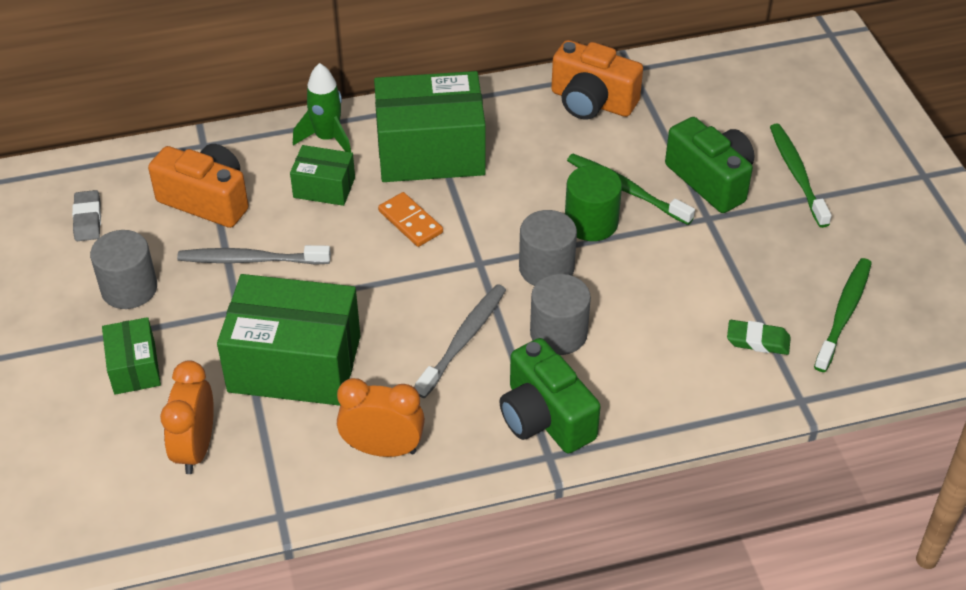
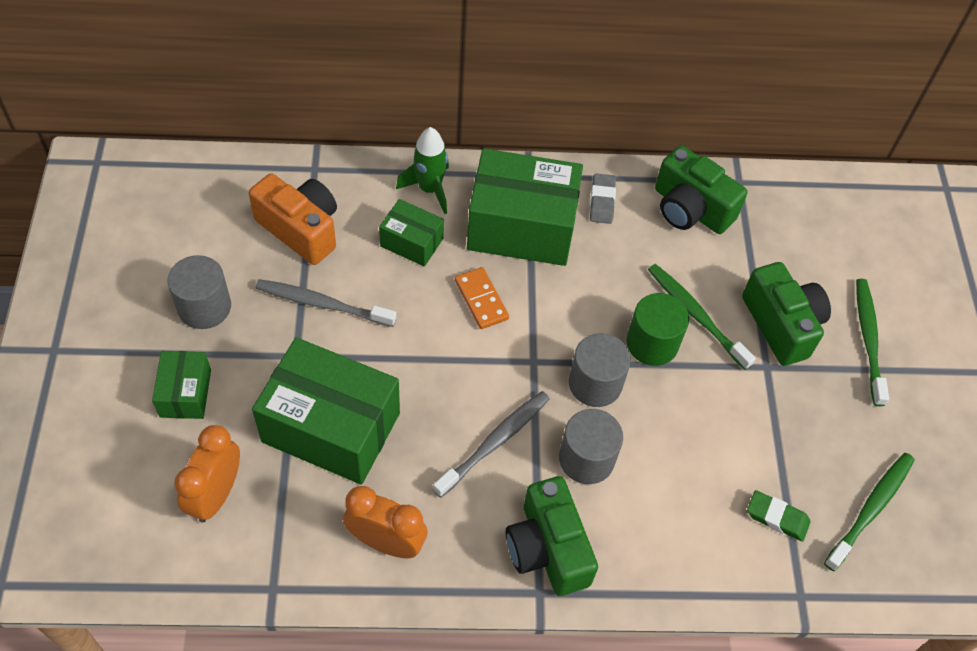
camera: 10 degrees right, 10 degrees up
(87, 219) = (188, 223): grey eraser -> grey eraser (602, 201)
(592, 102) = (690, 209): orange camera -> green camera

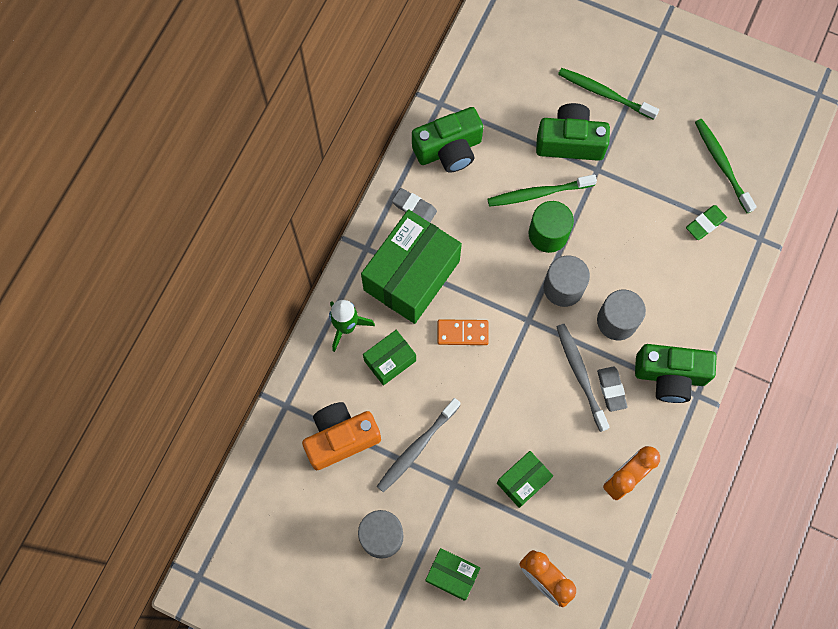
camera: 60 degrees left, 15 degrees up
(331, 427) = (523, 481): green box -> green box, size x0.50
(494, 484) = (611, 389): none -> grey eraser

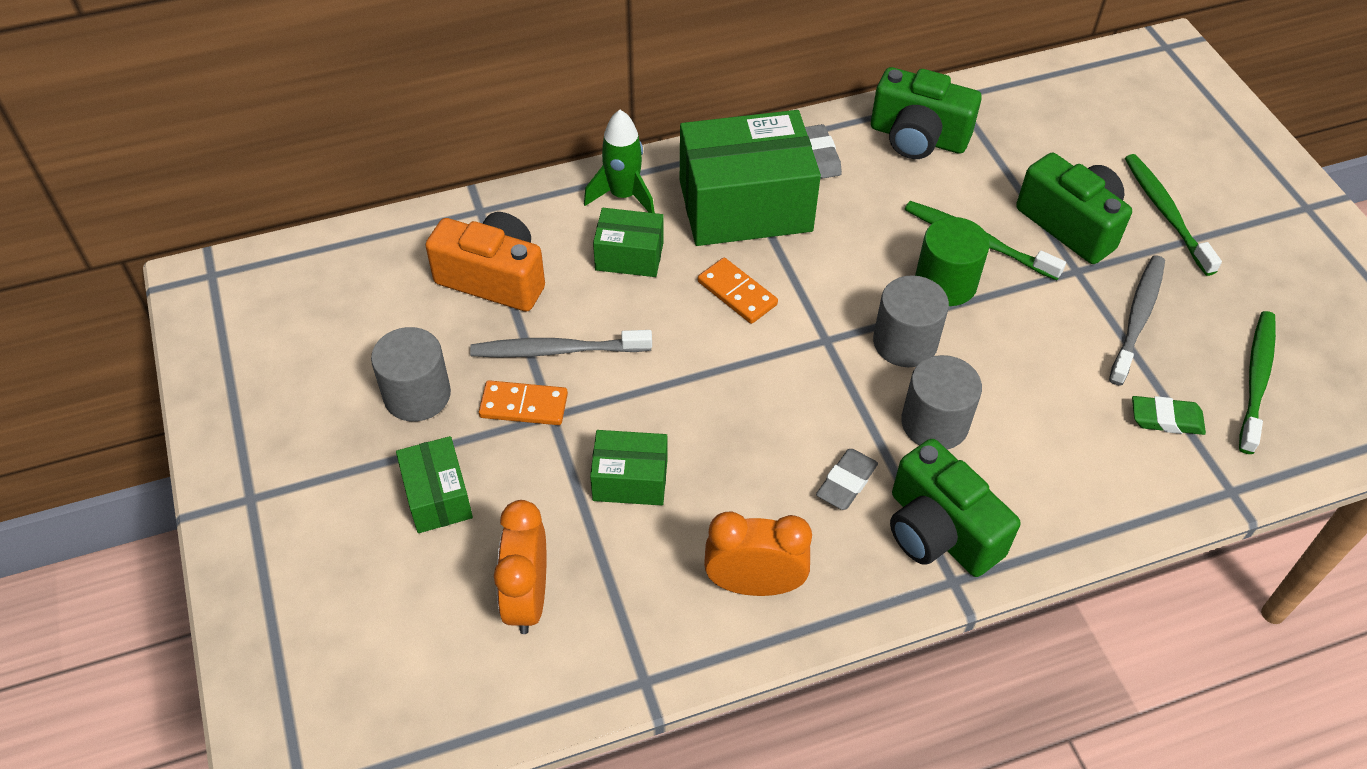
camera: 45 degrees right, 20 degrees down
(435, 492) = (524, 405): none -> orange domino
(580, 374) = (825, 437): grey toothbrush -> grey toothbrush (1137, 318)

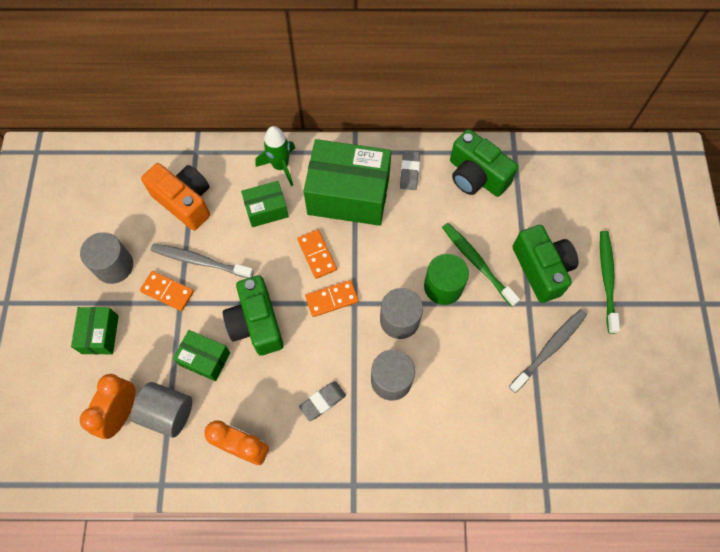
camera: 20 degrees right, 15 degrees up
(605, 574) = (167, 413): none -> grey cylinder
(629, 256) = (266, 209): green box -> green box turned 45 degrees counterclockwise
(789, 344) = (332, 299): none -> orange domino
(939, 531) = (360, 451): green camera -> green camera (256, 323)
(1166, 419) = (531, 424): green eraser -> none
(1256, 379) = (602, 416): green toothbrush -> none

